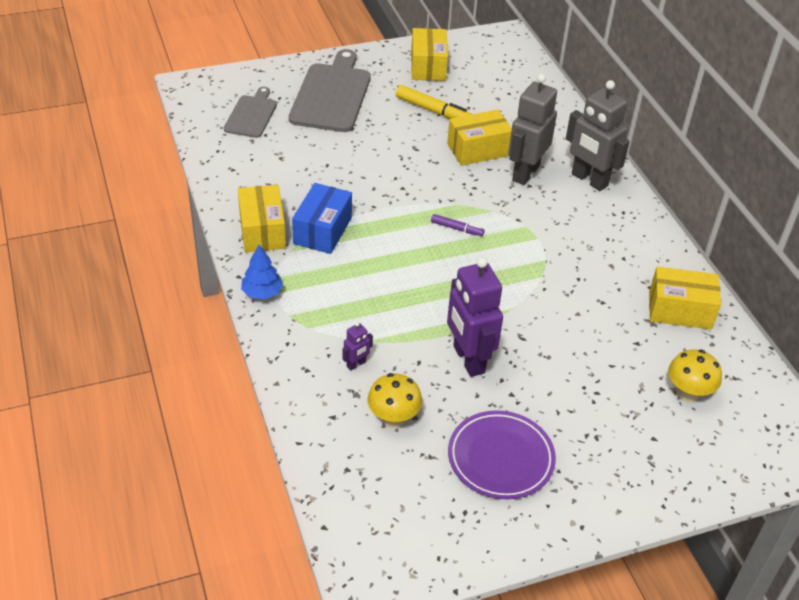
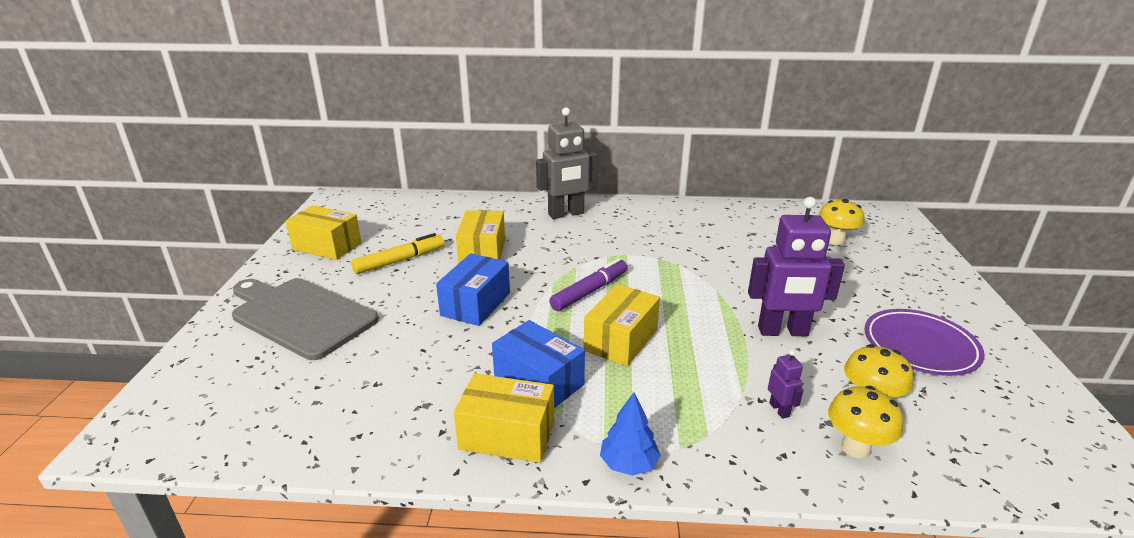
camera: 65 degrees left, 15 degrees down
(252, 115) = (263, 389): grey cutting board -> none
(333, 410) = (855, 448): none -> yellow mushroom
(397, 171) = (476, 304): none -> blue box
(457, 228) = (590, 291): purple marker -> purple marker, size x1.72
(525, 173) = (535, 238): grey robot -> none
(680, 310) = (741, 220): yellow box -> yellow box (621, 340)

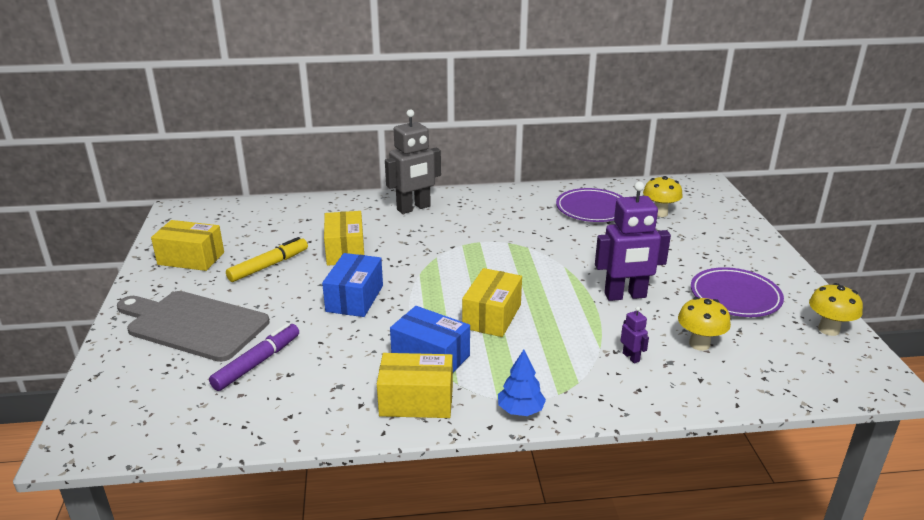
camera: 10 degrees left, 0 degrees up
(590, 291) = (454, 278): purple marker -> purple marker (257, 363)
(758, 230) = (592, 209): none -> purple plate
(855, 448) = (692, 378): yellow mushroom -> yellow mushroom (828, 329)

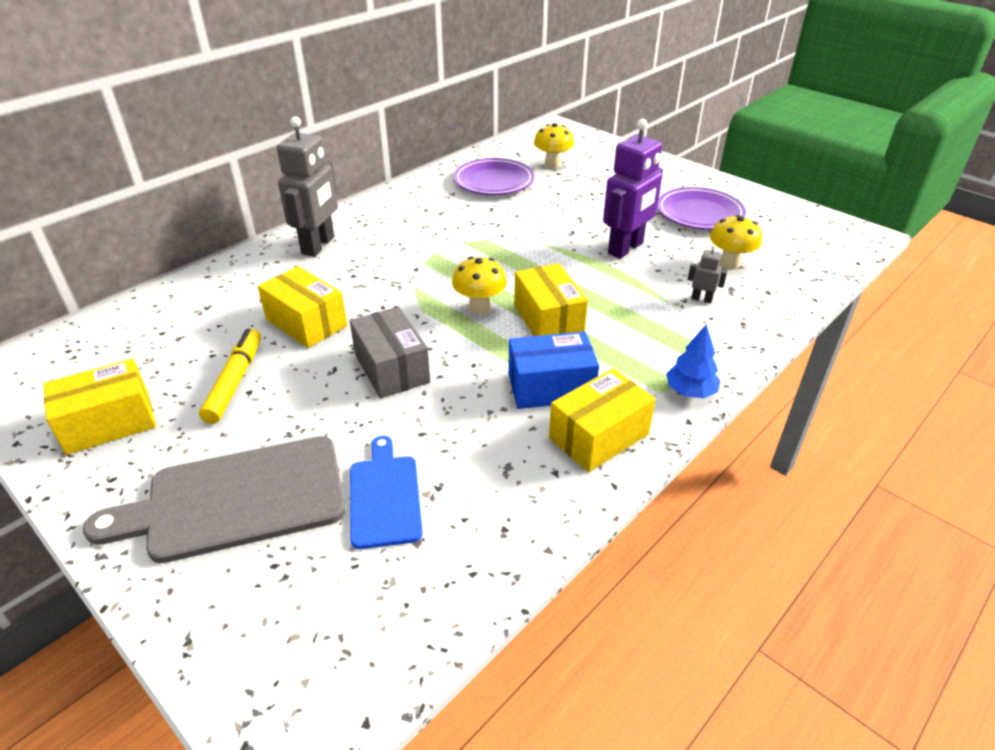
camera: 40 degrees left, 10 degrees up
(257, 363) = (385, 496): purple marker -> blue cutting board
(355, 298) = (392, 368): blue box -> grey box
(631, 357) = (701, 299): purple robot -> grey robot
(828, 329) = (786, 212): yellow mushroom -> yellow mushroom (479, 307)

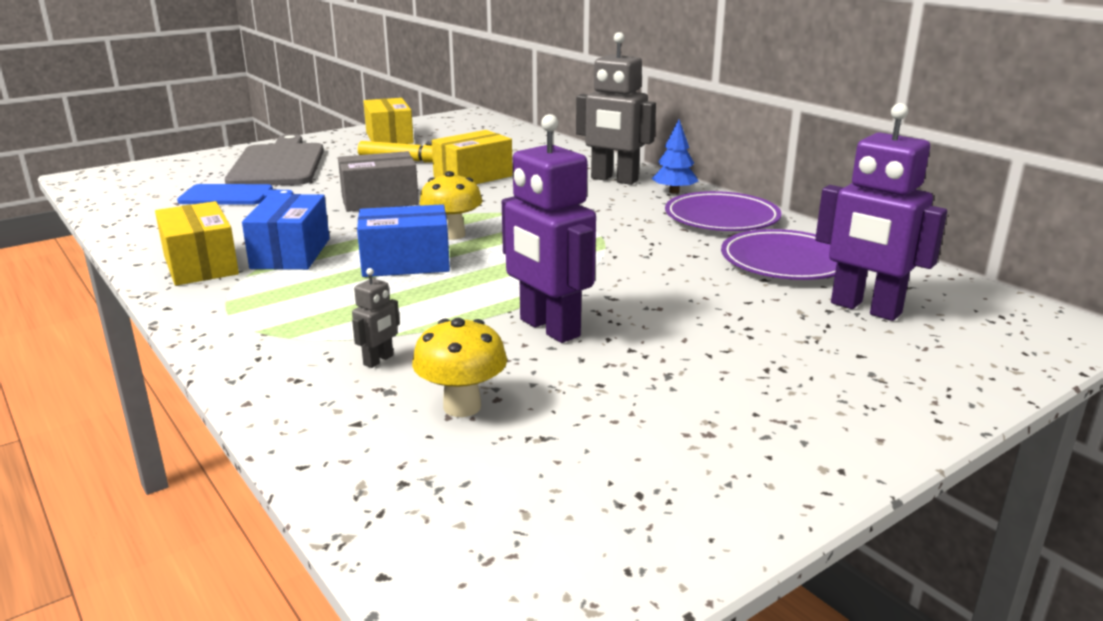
camera: 100 degrees right, 15 degrees down
(548, 319) = (405, 263): yellow box -> blue box
(552, 165) = (865, 309): yellow mushroom -> purple robot
(690, 391) = (207, 316): blue tree -> blue tree (674, 192)
(699, 213) = (658, 417): purple plate -> purple plate (721, 218)

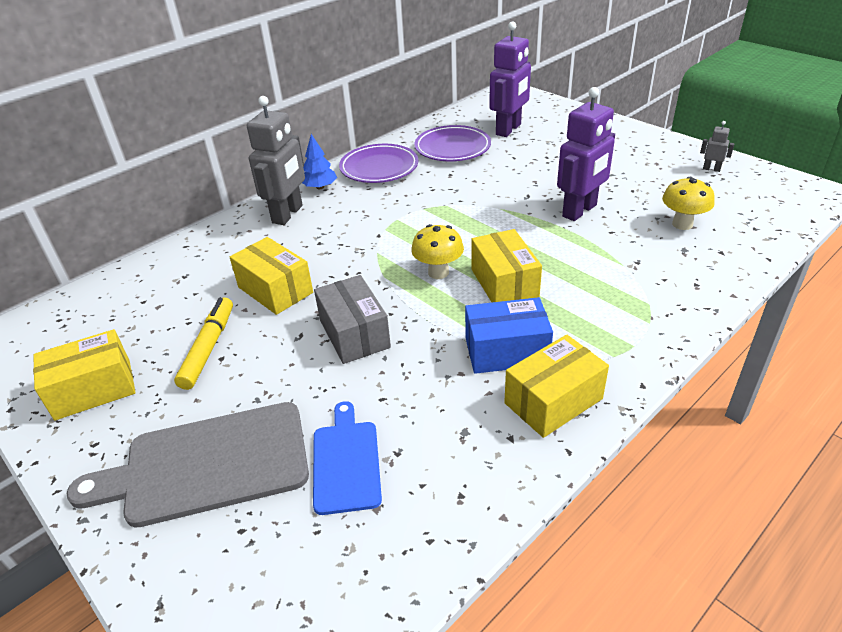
camera: 95 degrees left, 15 degrees up
(379, 360) = (654, 260): grey robot -> grey robot (711, 169)
(405, 263) = (504, 283): blue box -> yellow box

